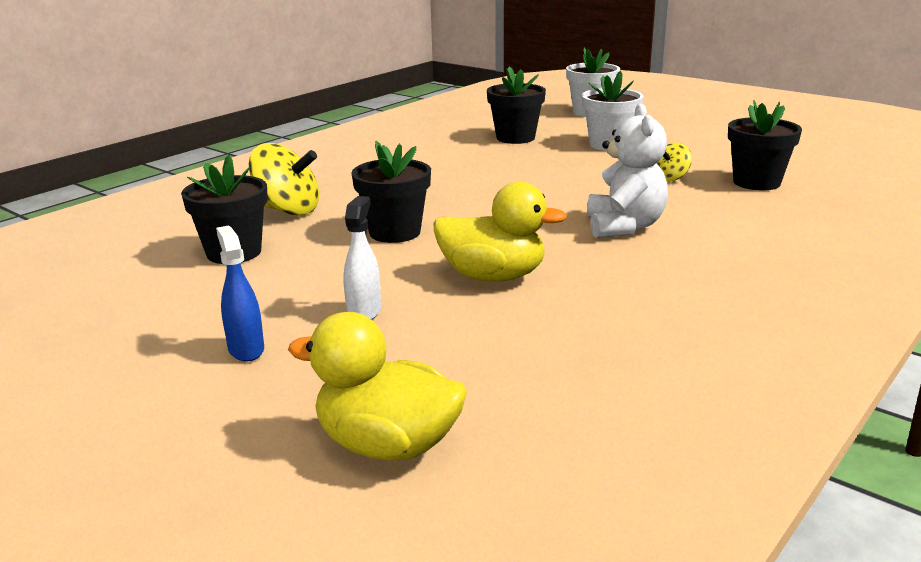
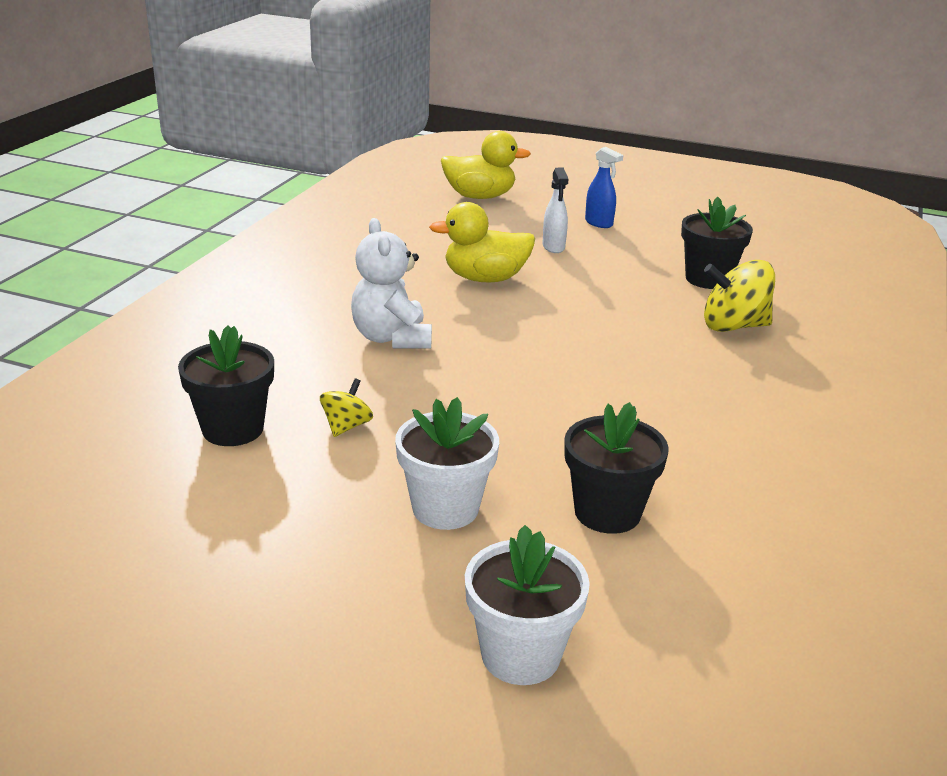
camera: 160 degrees right, 5 degrees up
(395, 232) = (602, 311): black flower pot -> none

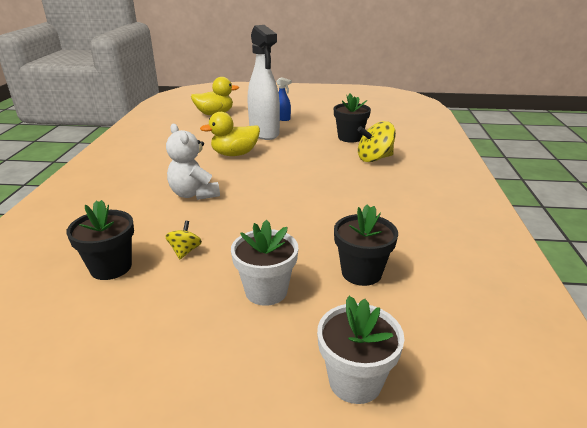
camera: 15 degrees left, 0 degrees up
(553, 247) = (264, 133): white spray bottle -> white spray bottle, size x2.29

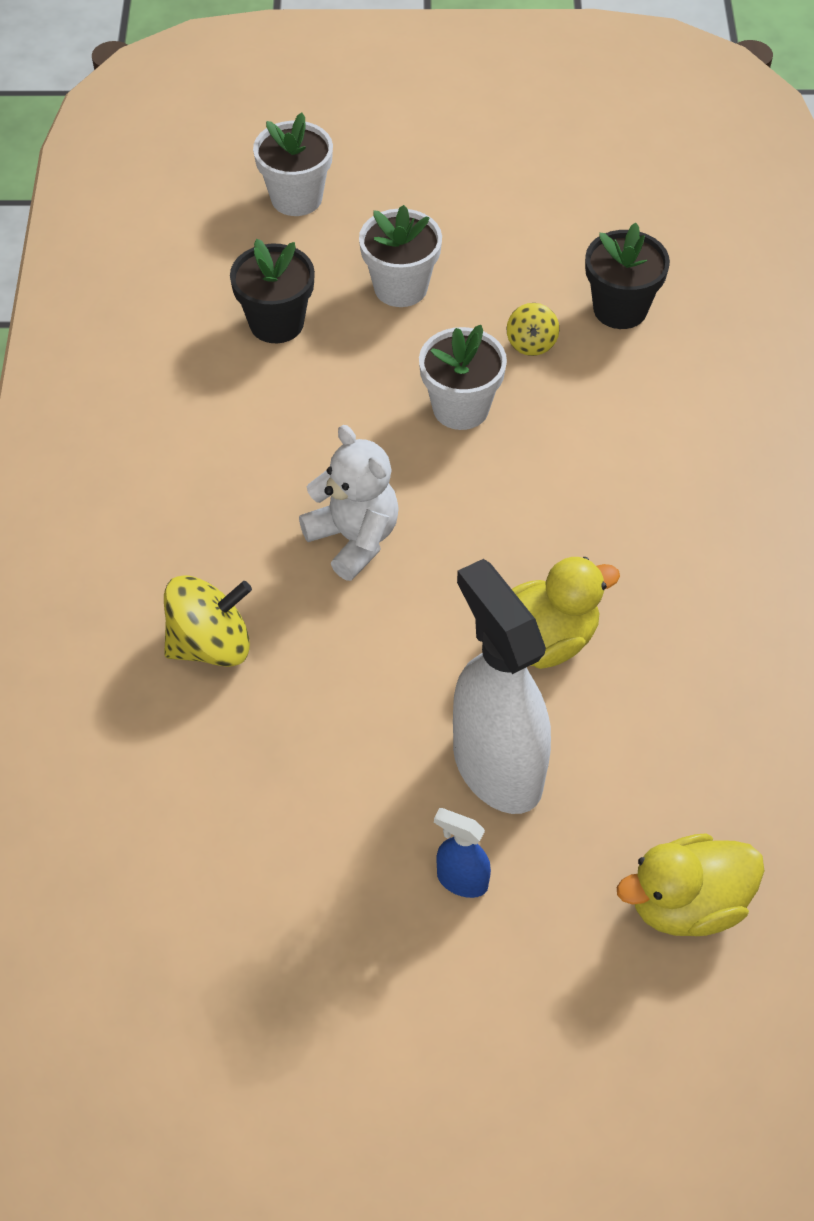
camera: 175 degrees right, 25 degrees up
(194, 194) = (575, 479): white teddy bear -> white teddy bear (354, 539)
(244, 223) = (460, 408): none -> white flower pot
(350, 138) = (260, 756): black flower pot -> none

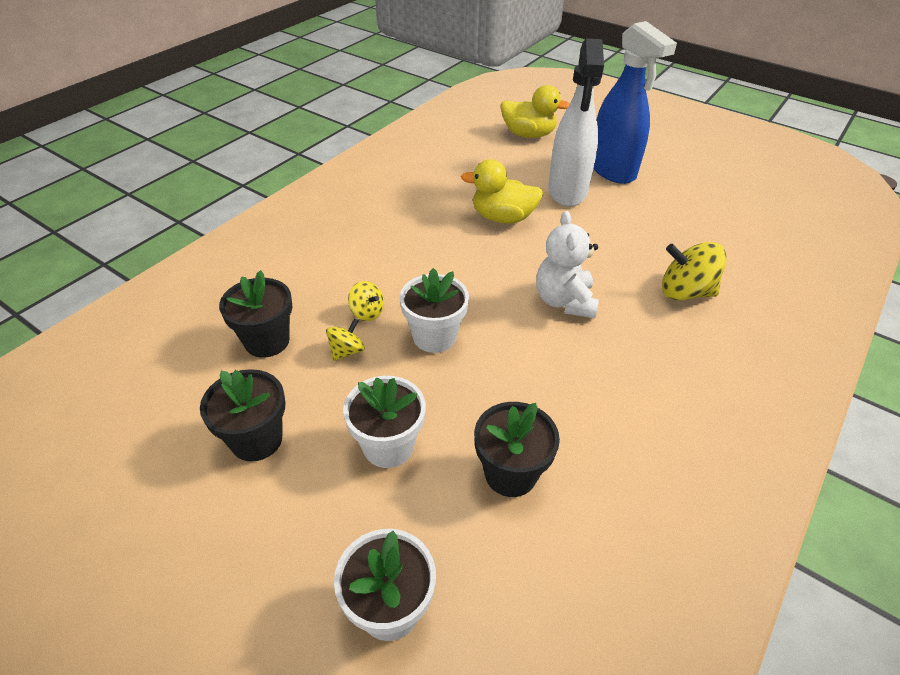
camera: 145 degrees left, 10 degrees down
(461, 880) = (612, 171): blue spray bottle -> blue spray bottle, size x2.29
(516, 233) = (256, 440): none -> black flower pot
(560, 394) = (367, 312): none -> yellow spinning top

